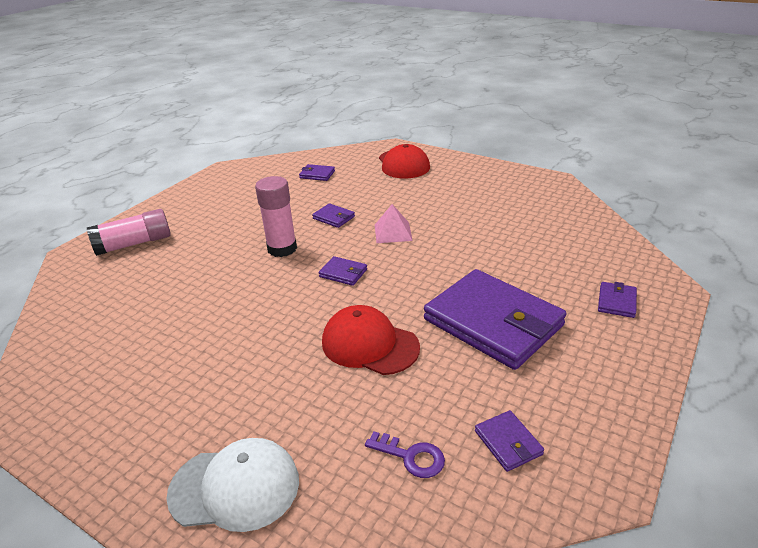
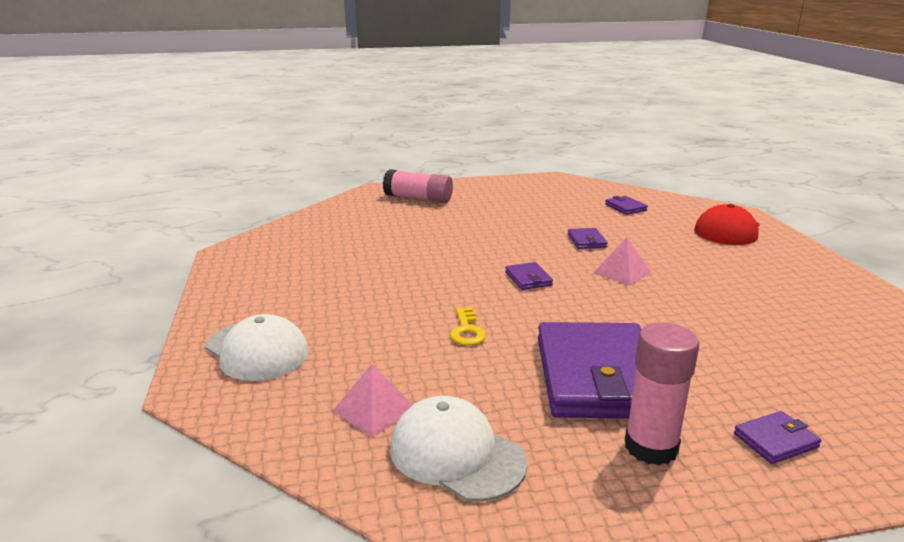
camera: 45 degrees right, 10 degrees down
(282, 249) = (509, 243): pink glue stick -> pink glue stick (651, 447)
(369, 344) = (467, 331): red cap -> yellow key
(411, 456) = (374, 409): purple key -> pink pyramid
(508, 442) = (456, 454): purple wallet -> white cap

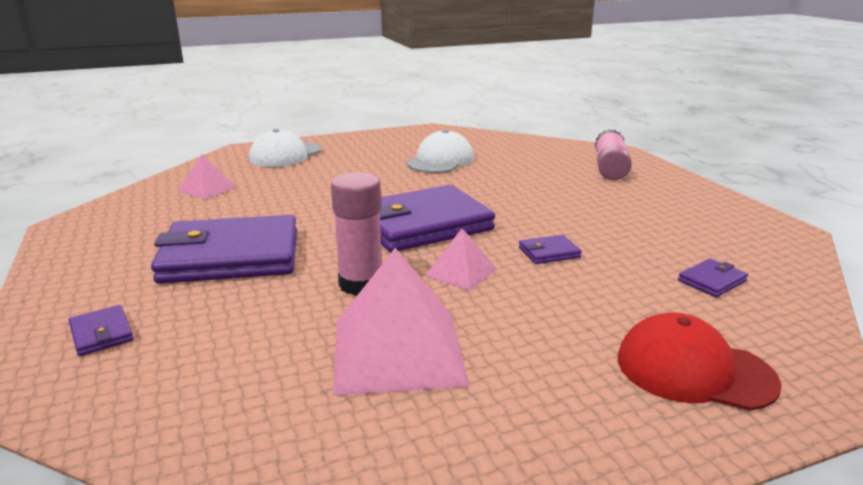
camera: 80 degrees right, 0 degrees up
(456, 454) = (149, 213): white cap -> white cap (440, 161)
(467, 331) = (312, 206): yellow key -> none
(528, 278) = (423, 225): purple wallet -> purple wallet, size x2.48
(651, 447) = (123, 275): pink glue stick -> pink glue stick (361, 284)
(742, 302) = (398, 351): none -> pink pyramid

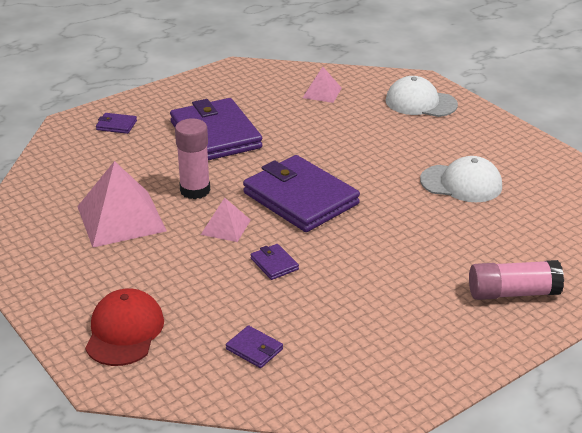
camera: 75 degrees right, 10 degrees up
(101, 333) = (116, 125): purple wallet -> purple wallet turned 60 degrees clockwise

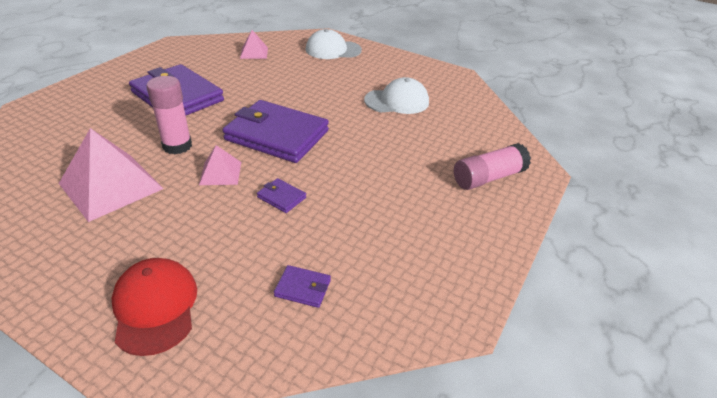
camera: 25 degrees left, 5 degrees up
(116, 125) = (78, 102): purple wallet -> none

